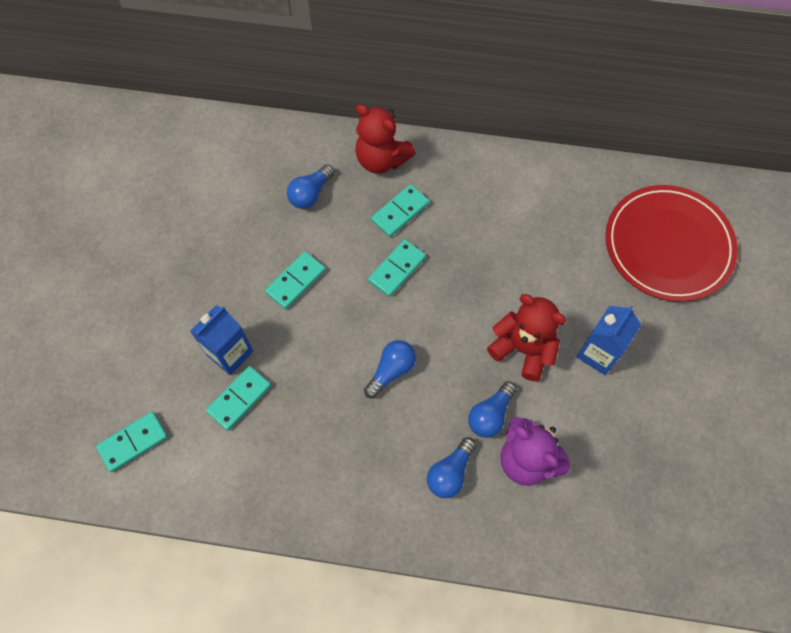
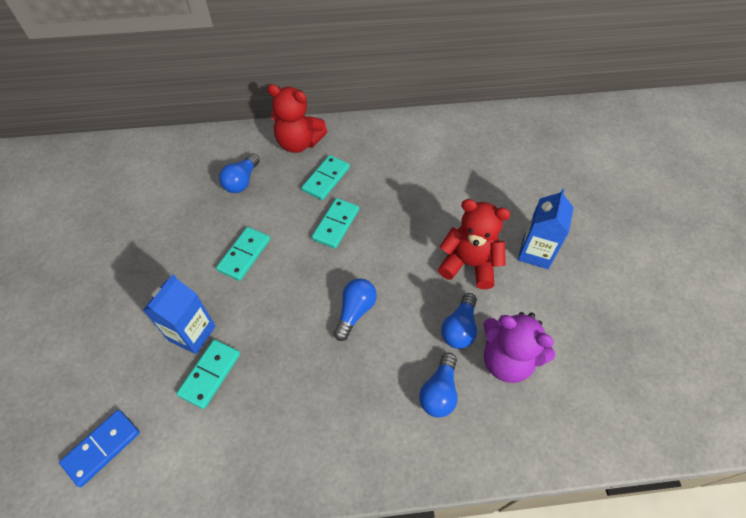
camera: 15 degrees left, 10 degrees down
(133, 442) = (102, 448): turquoise domino -> blue domino
(668, 245) = (558, 158): red plate -> none

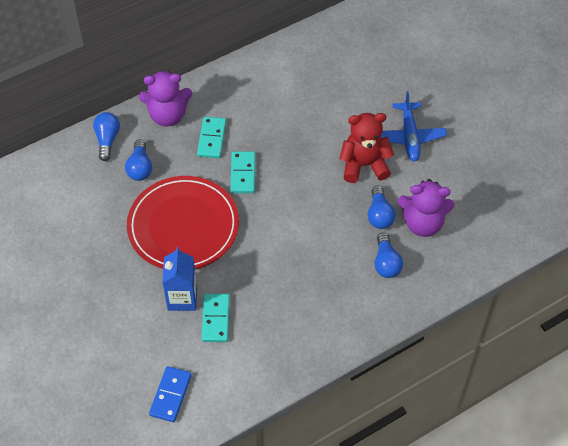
camera: 25 degrees left, 0 degrees up
(244, 255) = (183, 226): turquoise domino -> red plate
(299, 143) = (168, 115): red teddy bear -> purple teddy bear
(355, 311) = (297, 233): blue light bulb -> blue light bulb (107, 140)
(535, 252) = (409, 137): blue carton -> blue plane

